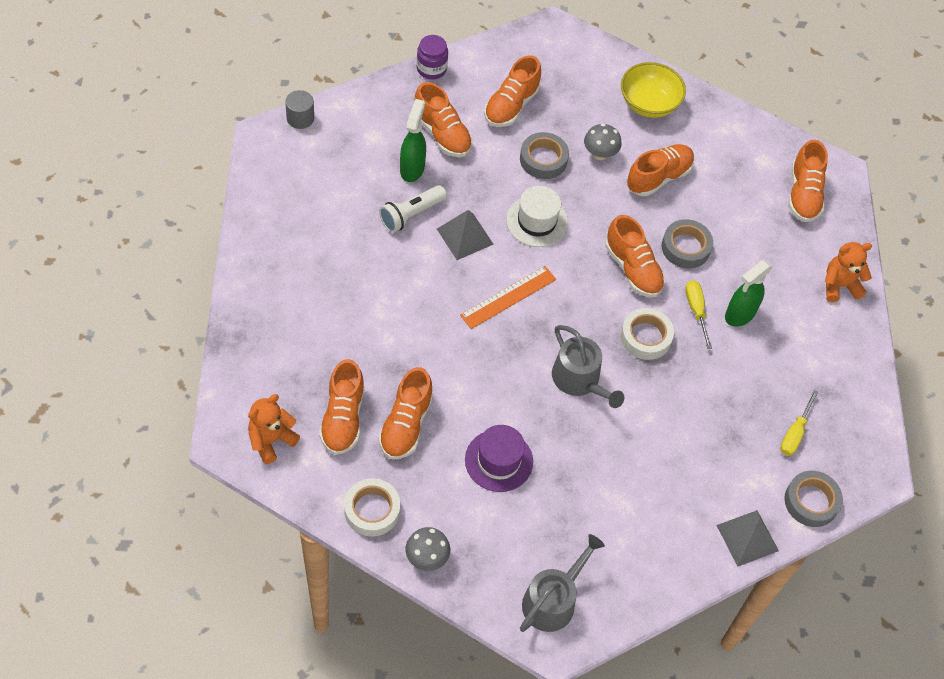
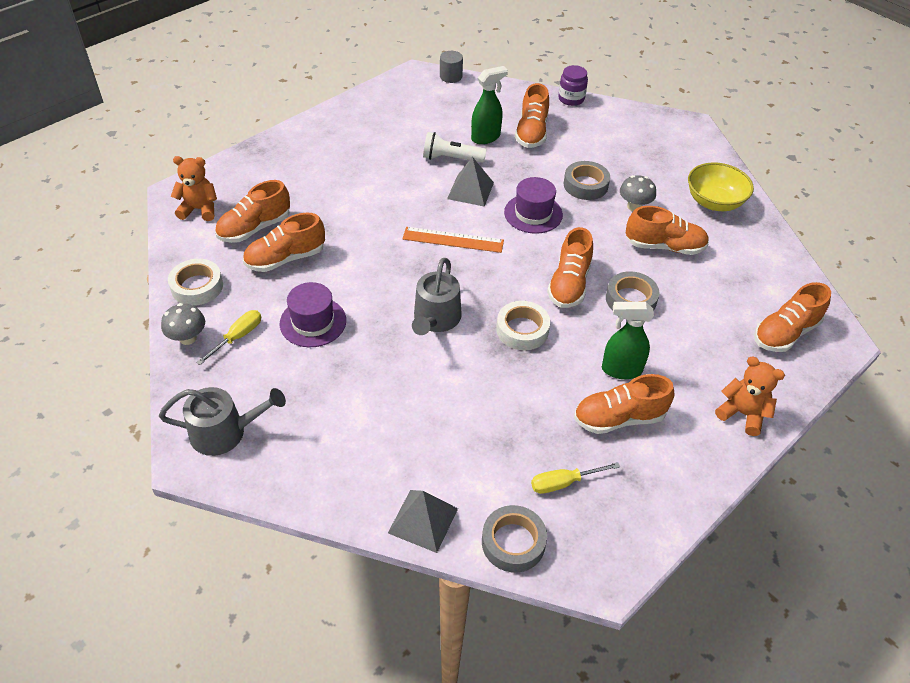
camera: 50 degrees right, 10 degrees down
(511, 106) = (602, 145): orange shoe -> orange shoe (619, 418)
(537, 221) = (533, 213): white hat -> purple hat
(696, 310) = (586, 342): yellow screwdriver -> yellow screwdriver (238, 337)

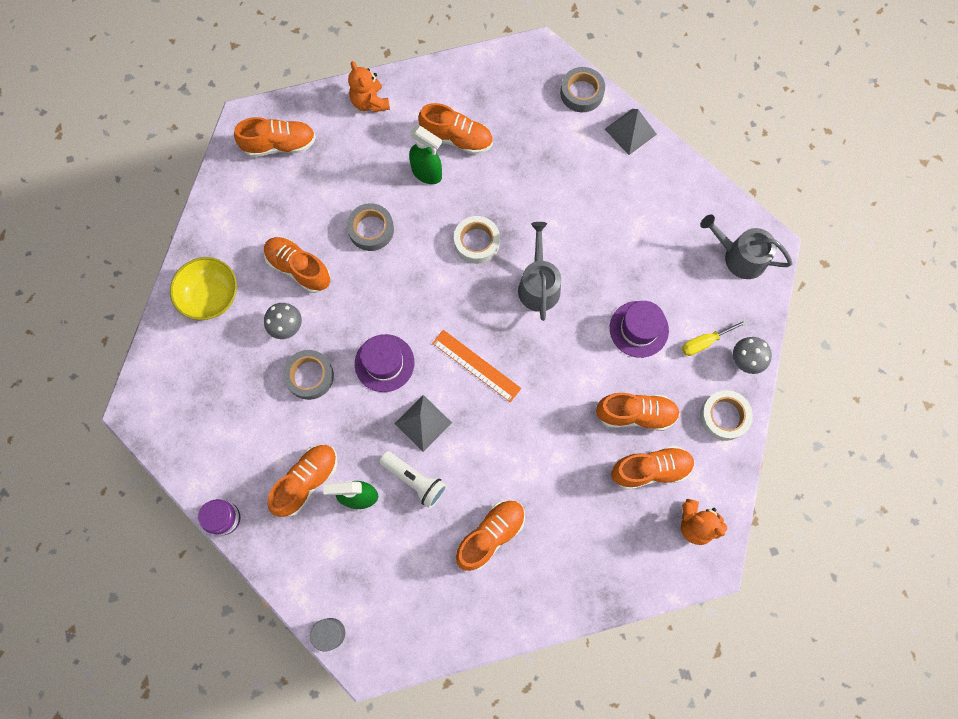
camera: 150 degrees left, 25 degrees up
(435, 319) = (538, 285): grey watering can -> grey watering can turned 45 degrees counterclockwise
(563, 483) = (526, 113): yellow screwdriver -> none
(569, 284) = (409, 268): orange shoe -> orange shoe (490, 535)

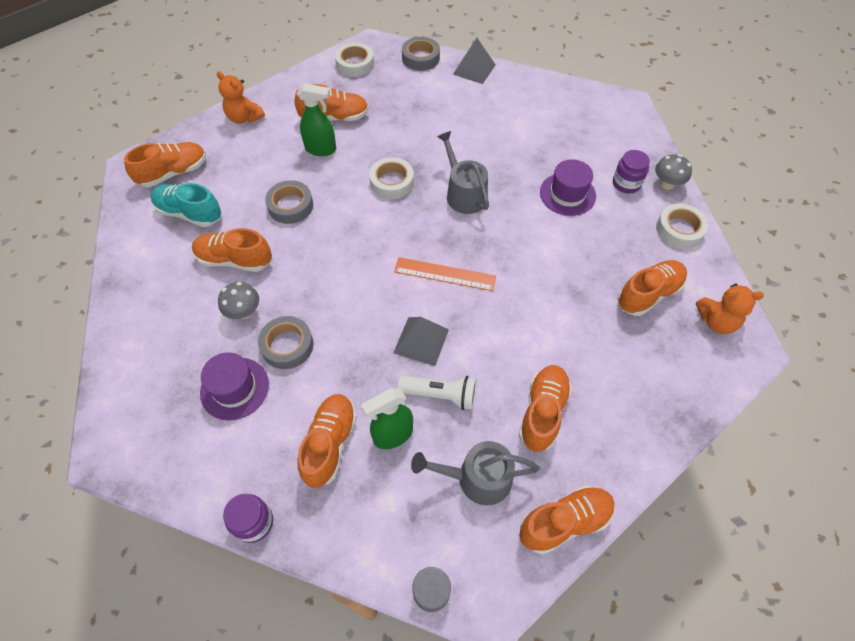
camera: 25 degrees left, 15 degrees down
(211, 296) = (153, 316): yellow bowl -> none
(278, 199) = (189, 213): none -> turquoise shoe
(384, 363) = (357, 305): purple hat -> purple hat (234, 388)
(509, 74) = (355, 64): none -> white tape
(635, 414) = (607, 257): orange shoe -> orange shoe (564, 522)
(704, 342) = (626, 183): yellow screwdriver -> purple jar
(740, 257) = (612, 118): grey watering can -> grey watering can (477, 478)

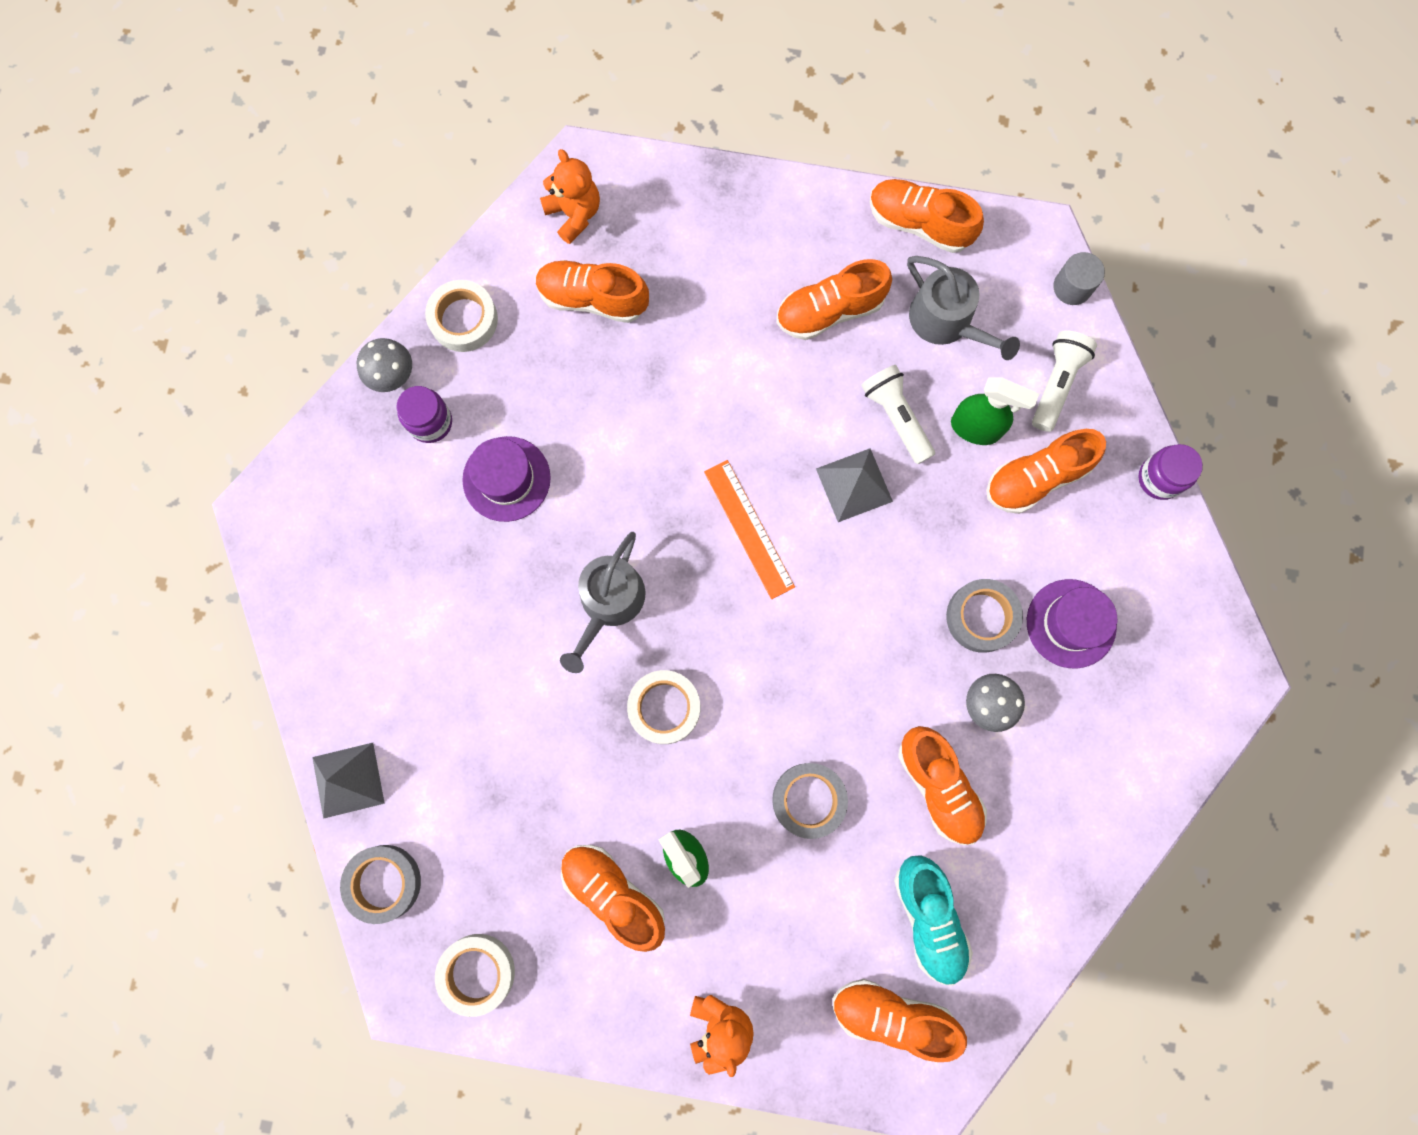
camera: 130 degrees left, 20 degrees up
(374, 512) = (1056, 384): none -> white flashlight

